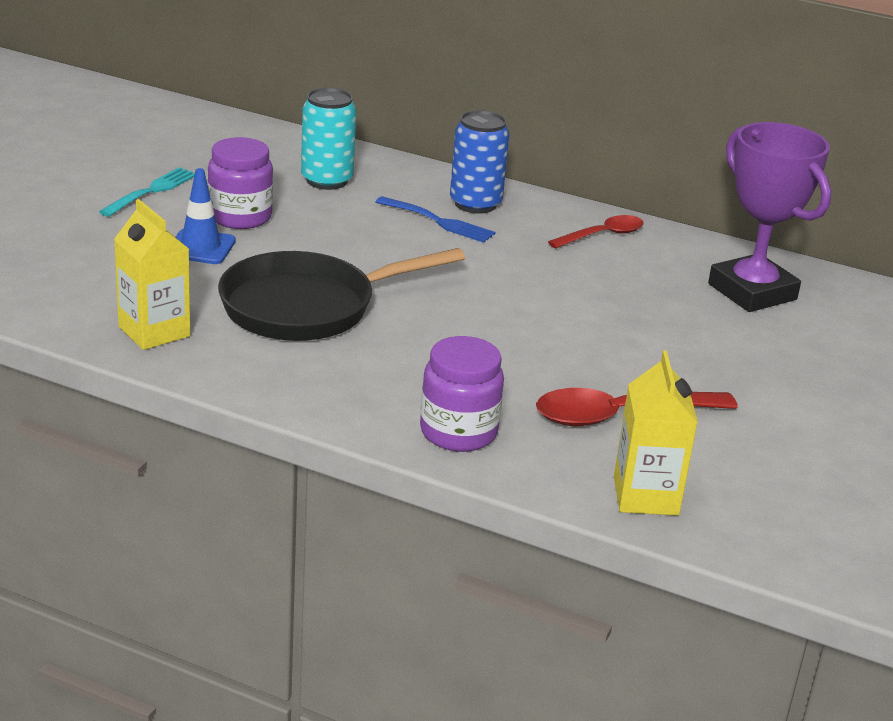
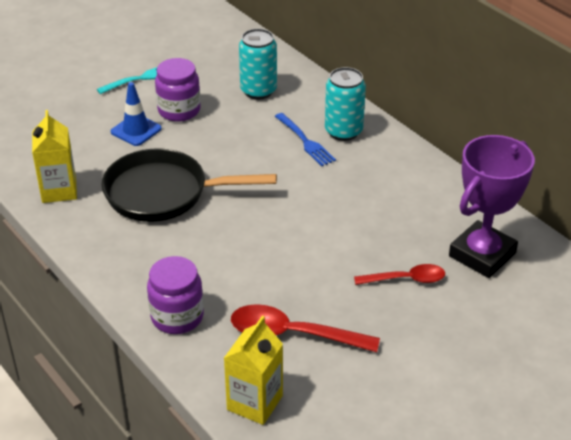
camera: 30 degrees right, 10 degrees up
(475, 204) = (343, 131): blue can -> turquoise can
(603, 235) = (412, 178): red spoon -> red spoon (406, 279)
(752, 292) = (482, 255): purple trophy -> purple trophy turned 45 degrees clockwise

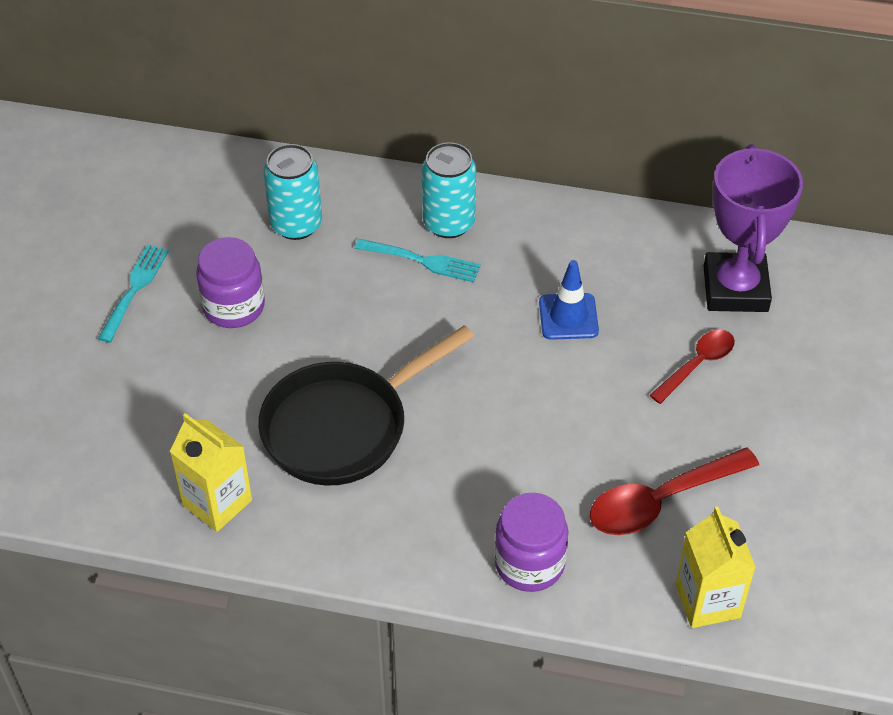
camera: 40 degrees left, 10 degrees up
(136, 130) = (213, 365): blue traffic cone -> blue traffic cone (568, 317)
(305, 141) = (422, 261): blue fork -> turquoise fork

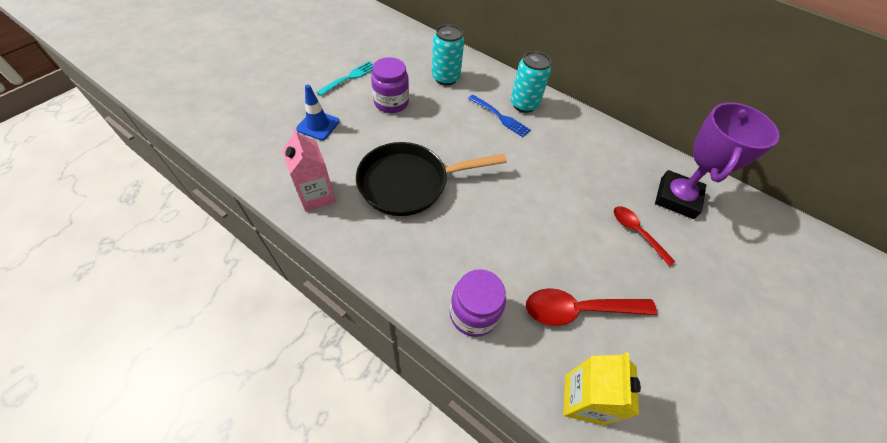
camera: 20 degrees right, 5 degrees up
(217, 502) = (316, 195): yellow carton -> pink carton
(422, 261) = (500, 117): turquoise fork -> blue fork
(568, 317) = (568, 175): blue traffic cone -> blue traffic cone (318, 125)
(697, 364) = (636, 232): red spoon -> red spoon turned 105 degrees counterclockwise

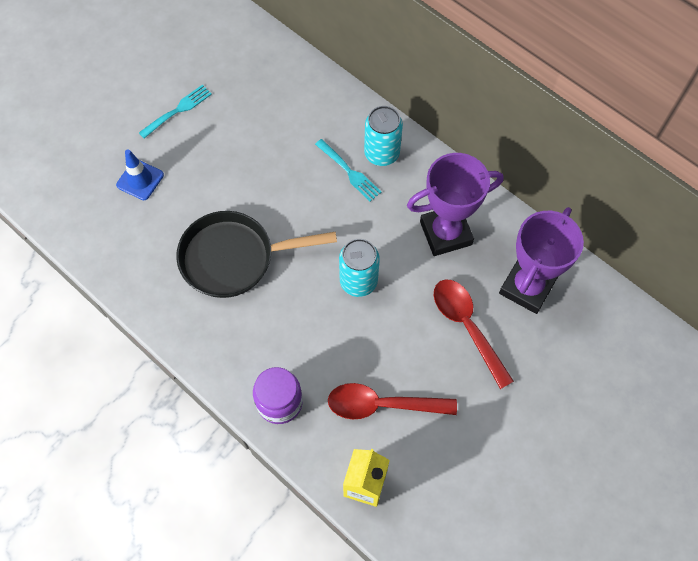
camera: 10 degrees right, 10 degrees up
(316, 195) = (137, 269): pink carton -> none
(391, 102) = (224, 149): purple jar -> none
(445, 78) = (293, 111): turquoise can -> turquoise can (358, 281)
(500, 117) = (349, 172): blue fork -> turquoise fork
(593, 159) = (445, 233): none -> purple trophy
(636, 232) = (467, 326): red spoon -> red spoon, size x1.57

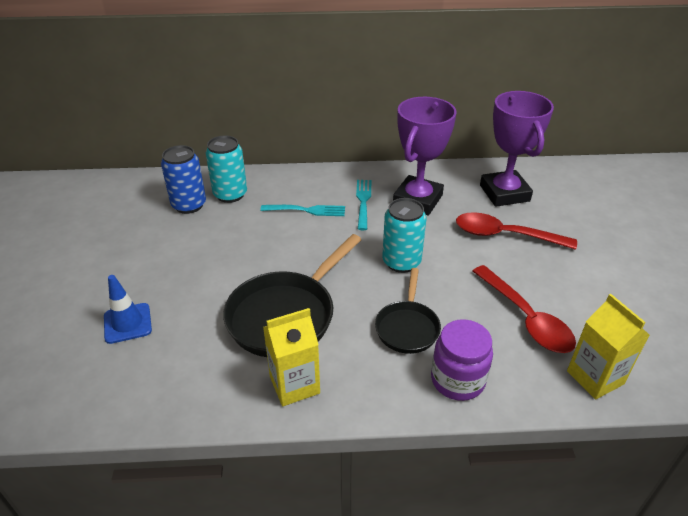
camera: 45 degrees left, 25 degrees down
(178, 110) = (112, 258): turquoise fork -> turquoise fork (363, 202)
(186, 314) = (294, 385): none -> yellow carton
(273, 95) = (189, 205): none -> blue can
(297, 337) = (407, 327): none -> black pan
(381, 154) = (316, 188): turquoise can -> turquoise can (230, 194)
(382, 405) = (526, 318): red spoon -> red spoon turned 75 degrees counterclockwise

